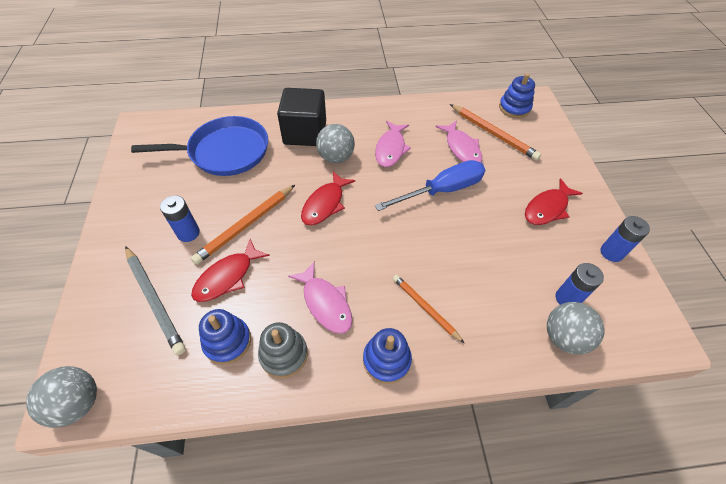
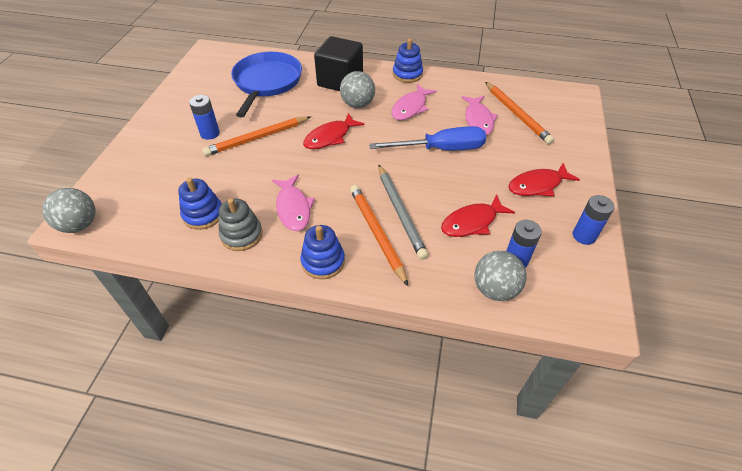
camera: 20 degrees right, 5 degrees down
(155, 300) = (163, 173): grey pencil -> grey pencil (400, 212)
(225, 151) = (267, 82): blue pan -> blue pan turned 90 degrees counterclockwise
(227, 277) = (225, 170): red fish -> red fish (472, 222)
(425, 308) = (376, 233): orange pencil -> orange pencil, size x1.52
(514, 108) = (550, 97): blue stacking toy -> blue stacking toy (407, 74)

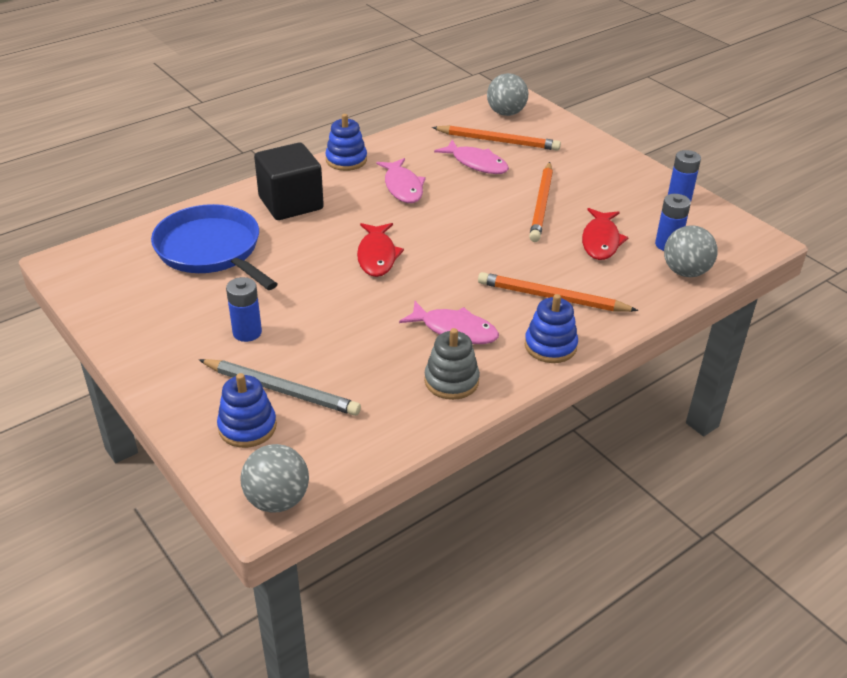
camera: 50 degrees left, 10 degrees down
(203, 214) = (385, 395): blue stacking toy -> blue stacking toy (247, 427)
(257, 138) = (307, 303): orange pencil -> orange pencil (541, 204)
(357, 104) = (349, 213): grey ball -> grey ball (506, 113)
(400, 212) = (542, 271): grey pencil -> grey pencil (281, 390)
(441, 149) = (488, 204): blue screwdriver -> none
(538, 185) = (599, 185): red fish -> none

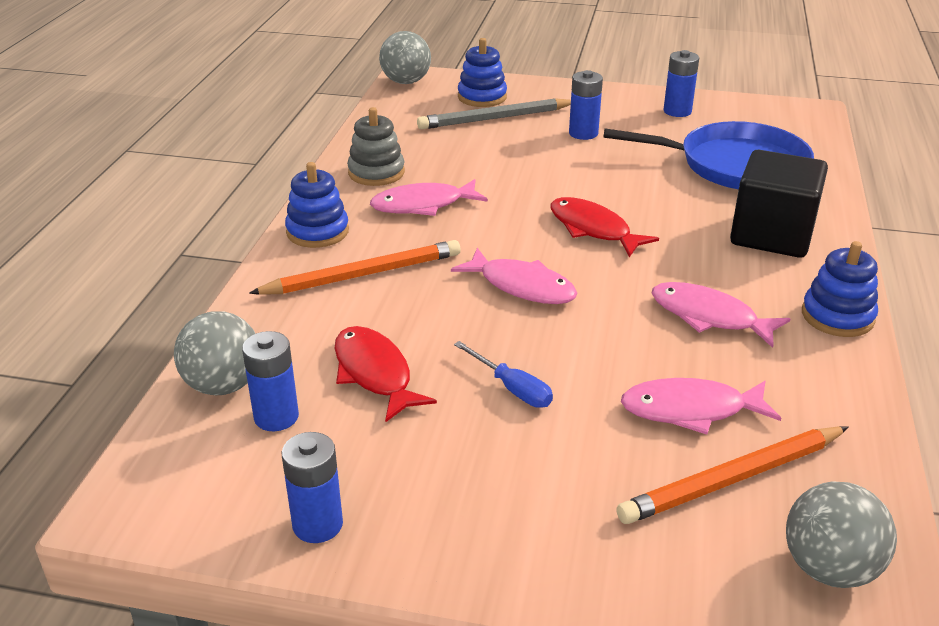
camera: 140 degrees right, 5 degrees down
(142, 314) = (677, 111): none -> blue battery
(470, 245) = (521, 286): none -> pink fish
(541, 204) = (512, 388): orange pencil -> blue screwdriver

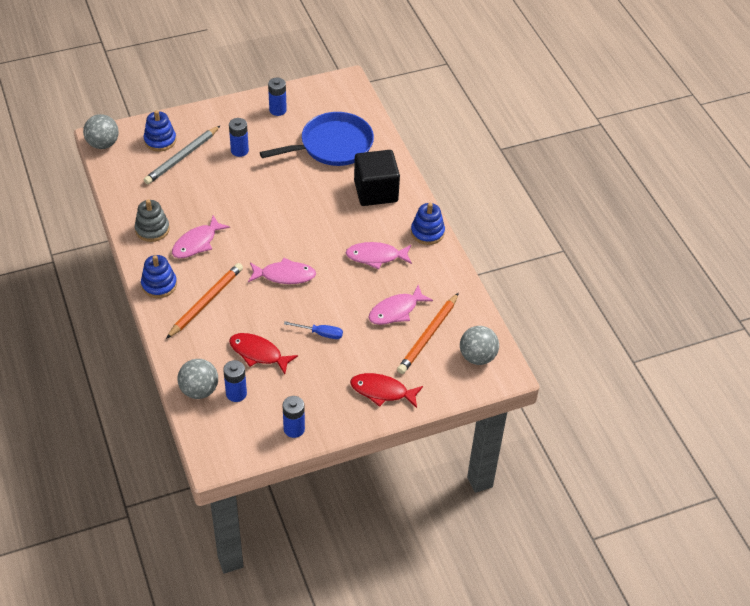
camera: 35 degrees left, 15 degrees up
(593, 229) = (292, 223): red fish -> red fish (382, 391)

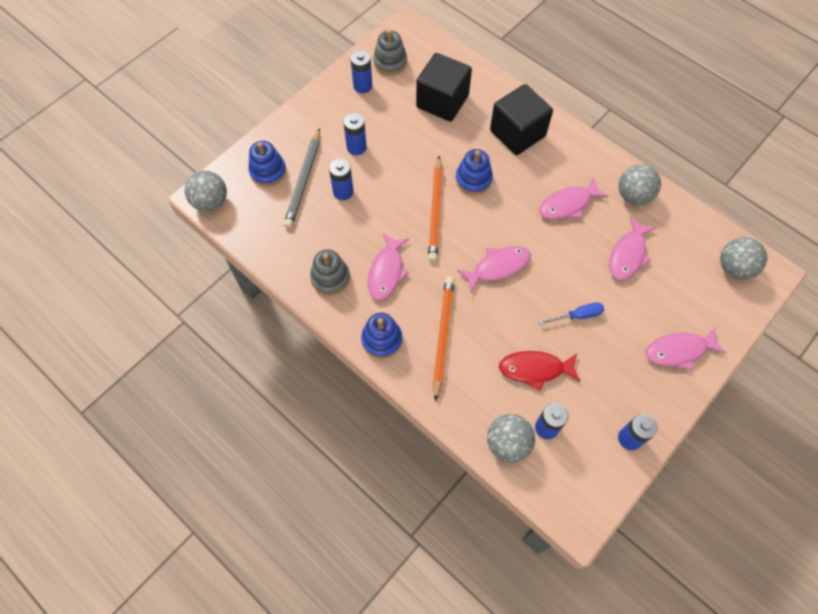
camera: 25 degrees left, 15 degrees up
(206, 176) = (343, 192): none -> blue battery
(313, 102) = (390, 62): none -> grey stacking toy
(333, 145) = (442, 101): blue pan -> black cube
(382, 391) = (679, 350): red fish -> pink fish
(427, 232) = (595, 156): blue stacking toy -> blue stacking toy (473, 179)
(428, 336) = (676, 267): orange pencil -> orange pencil (435, 211)
(435, 273) = (633, 195): none -> grey ball

